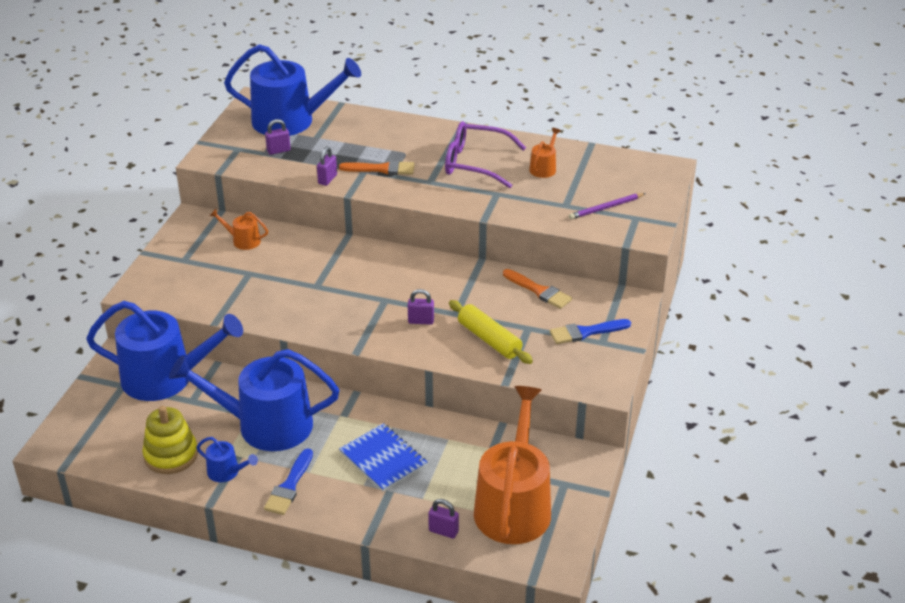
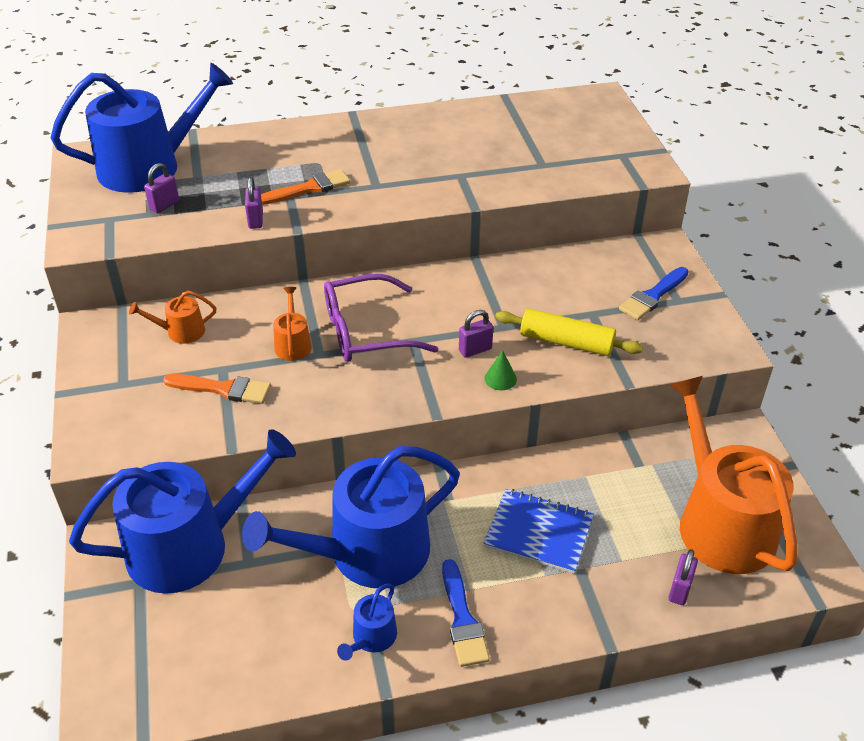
camera: 30 degrees left, 5 degrees up
(171, 455) = (280, 649): yellow stacking toy -> none
(227, 472) = (371, 638): blue watering can -> blue watering can turned 120 degrees clockwise
(420, 345) = (500, 378): none -> green cone
(443, 531) = (679, 590): purple padlock -> purple padlock turned 60 degrees counterclockwise
(475, 163) = (406, 150): purple glasses -> purple glasses (366, 331)
(539, 291) = (565, 269): orange brush -> orange brush (223, 389)
(544, 168) = (482, 133): orange watering can -> orange watering can (293, 344)
(606, 208) = (585, 154): purple pencil -> none

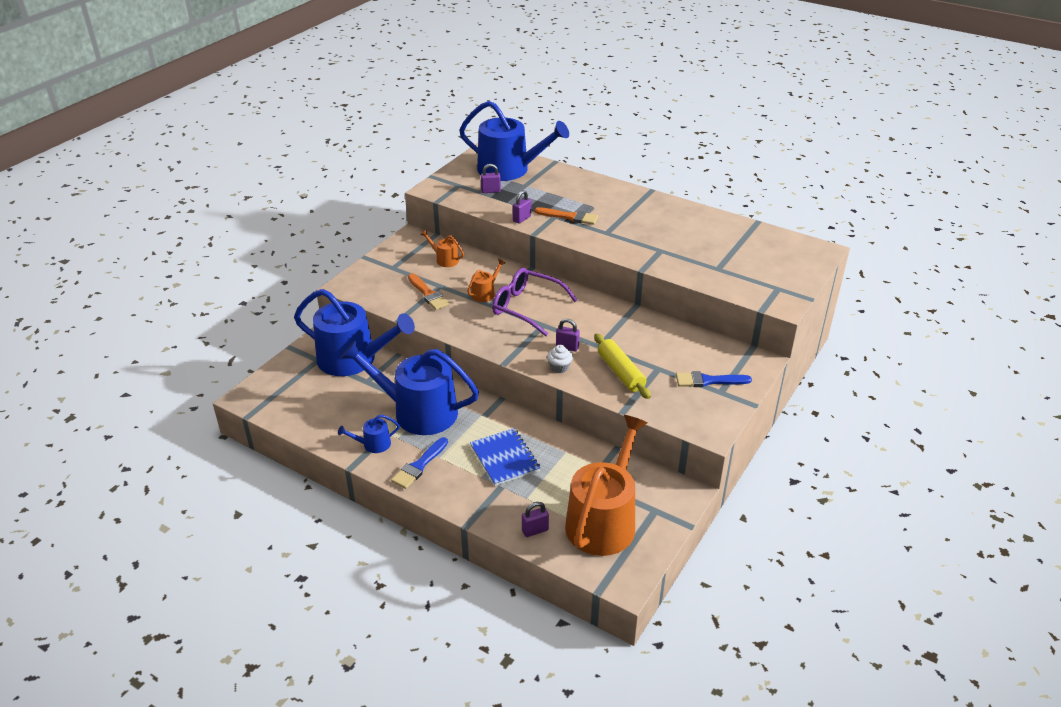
camera: 45 degrees right, 5 degrees down
(500, 378) = (559, 367): green cone -> white cupcake

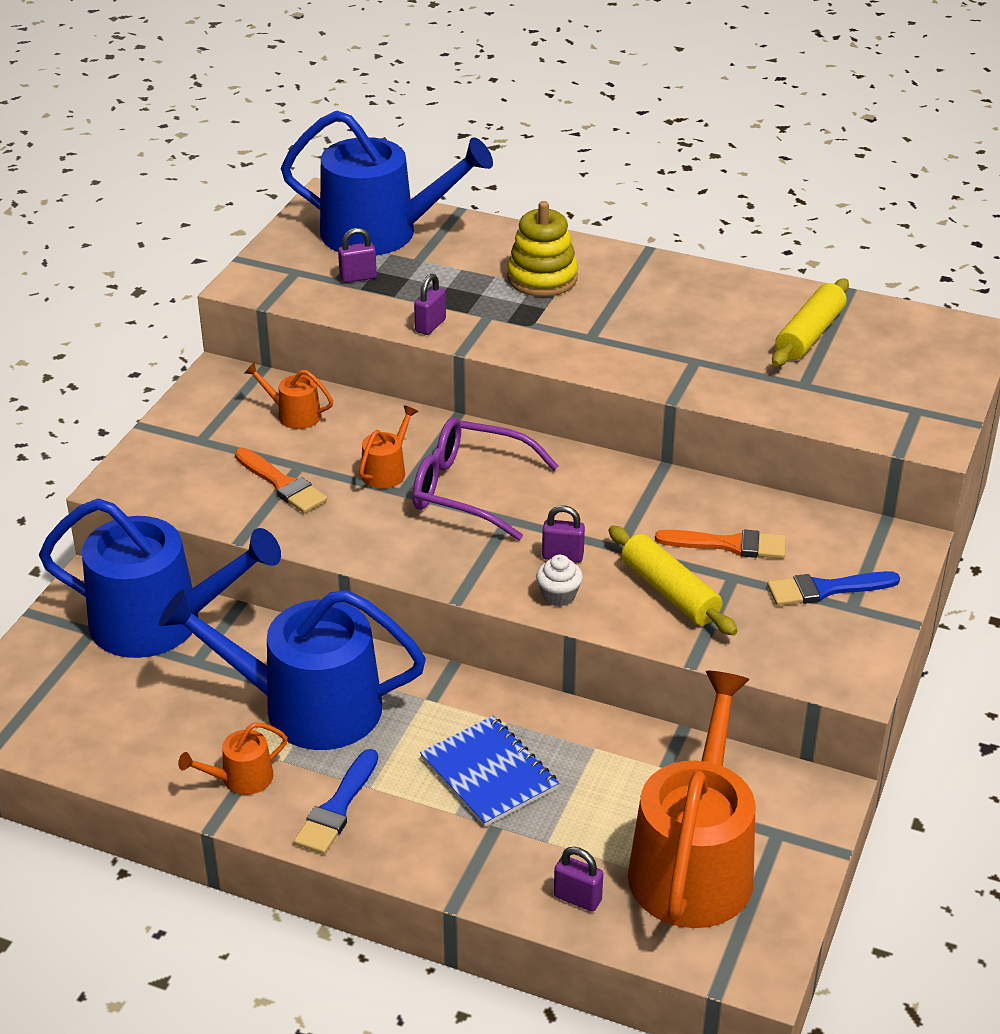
camera: 10 degrees left, 0 degrees up
(373, 444) = (241, 779): blue watering can -> orange watering can
(535, 530) = (577, 898): purple padlock -> purple padlock turned 60 degrees clockwise
(569, 217) = (516, 313): orange brush -> orange brush (729, 545)
(589, 200) = (542, 278): none -> yellow stacking toy
(728, 243) = (809, 334): none -> yellow rolling pin

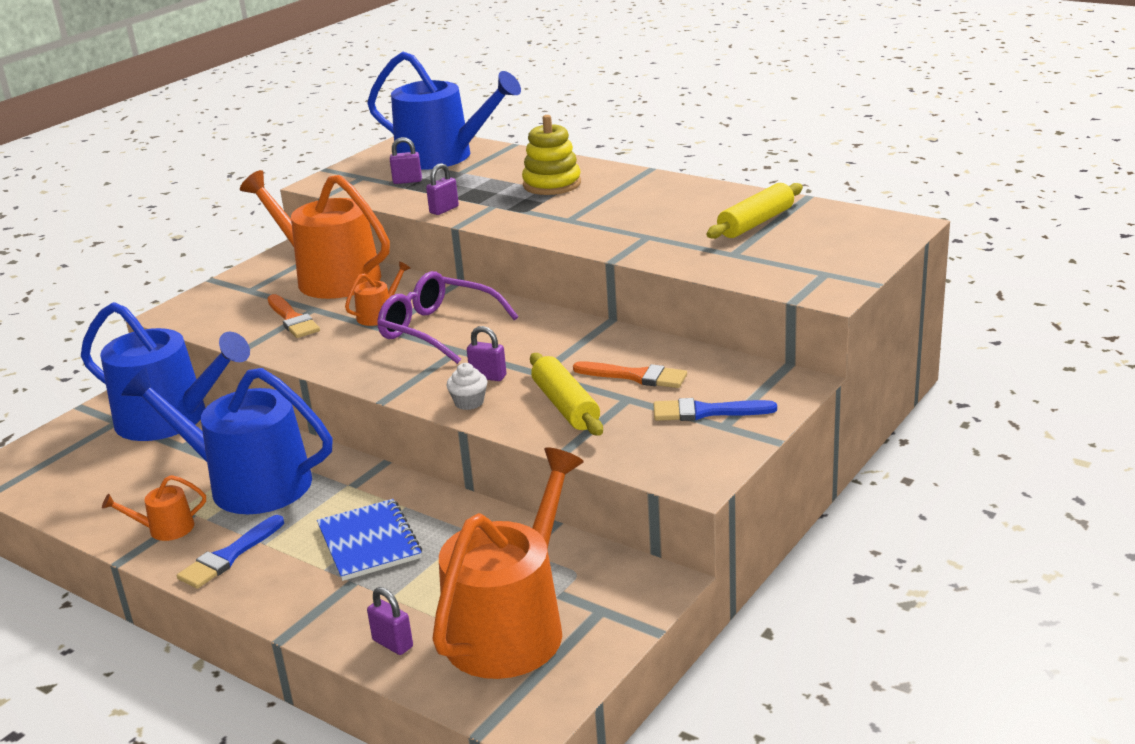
camera: 15 degrees right, 10 degrees down
(294, 414) = (330, 277): orange watering can -> orange watering can, size x2.38

